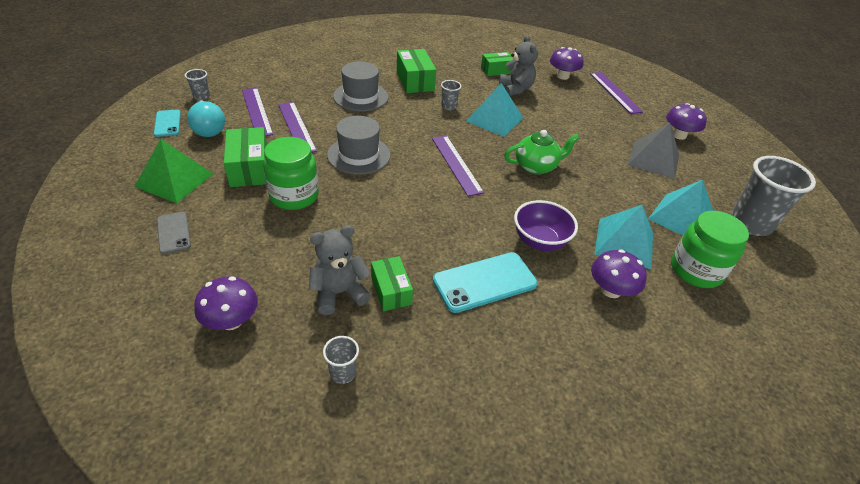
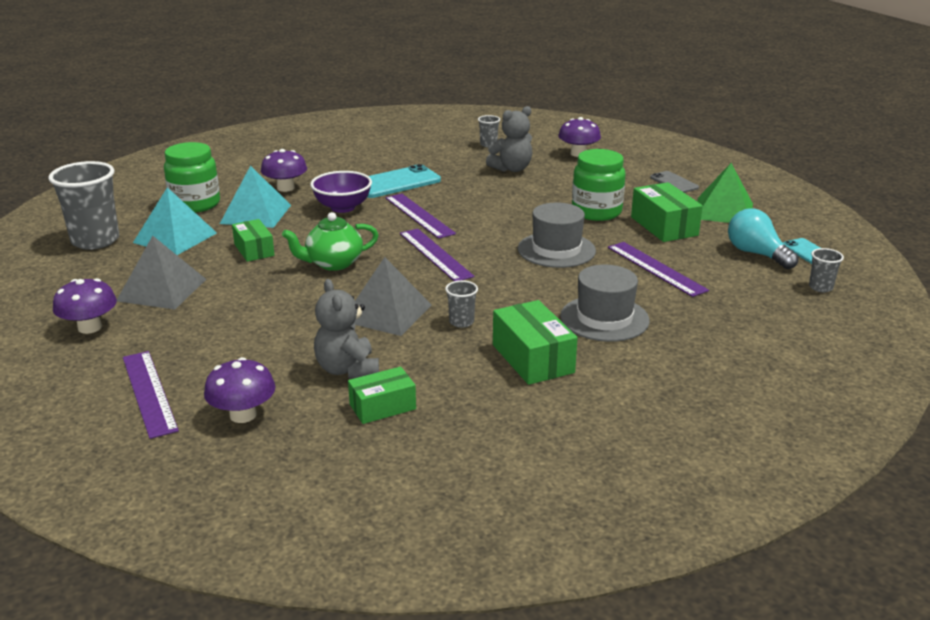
camera: 175 degrees right, 15 degrees down
(257, 111) = (726, 279): purple ruler -> purple ruler (419, 215)
(391, 291) = (472, 173): green box -> green box (254, 250)
(494, 119) = (387, 313): turquoise pyramid -> grey pyramid

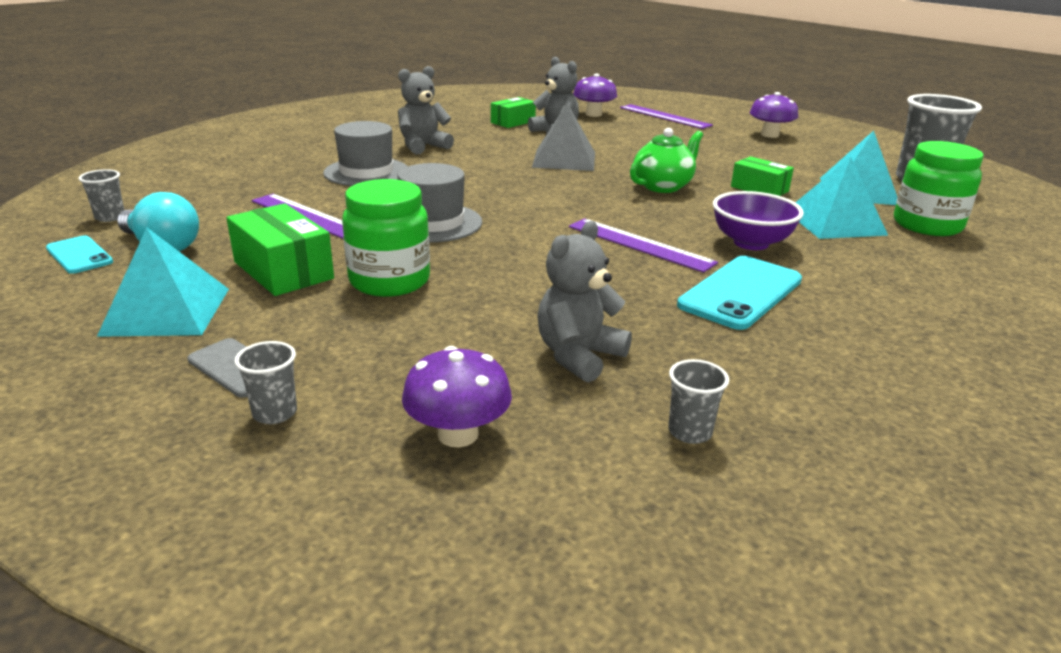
camera: 160 degrees right, 0 degrees up
(162, 290) = (771, 156): grey pyramid -> none
(285, 188) = (875, 261): purple mushroom -> none
(435, 254) = (570, 204): purple ruler -> none
(461, 322) = (495, 160): grey cup -> grey cup (275, 413)
(532, 358) = (423, 147): green box -> grey teddy bear
(724, 211) = (166, 311): green pyramid -> turquoise pyramid

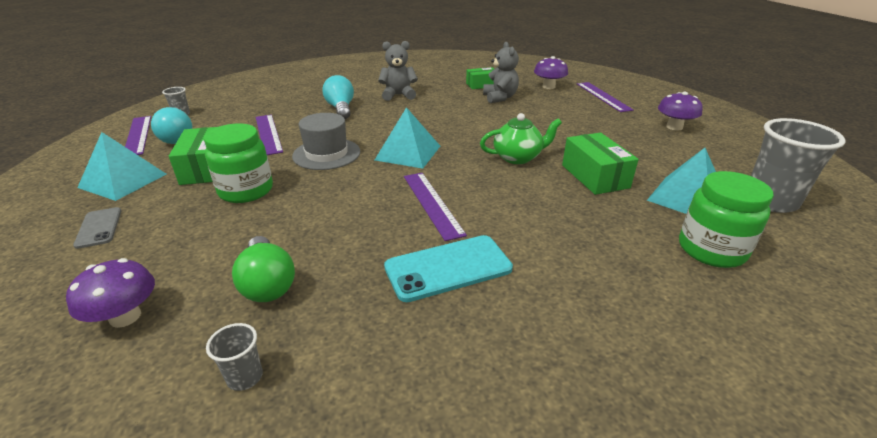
camera: 30 degrees right, 5 degrees up
(79, 255) = (138, 135): turquoise phone -> purple ruler
(275, 413) = (73, 264): grey cup -> none
(366, 172) = (341, 109): grey hat -> turquoise light bulb
(564, 159) = (476, 121): grey pyramid -> none
(578, 356) = (267, 283): grey teddy bear -> green light bulb
(751, 243) = (518, 225): purple bowl -> none
(759, 189) = (594, 176): green box -> green box, size x1.51
(835, 222) = (620, 224): turquoise pyramid -> turquoise pyramid (408, 153)

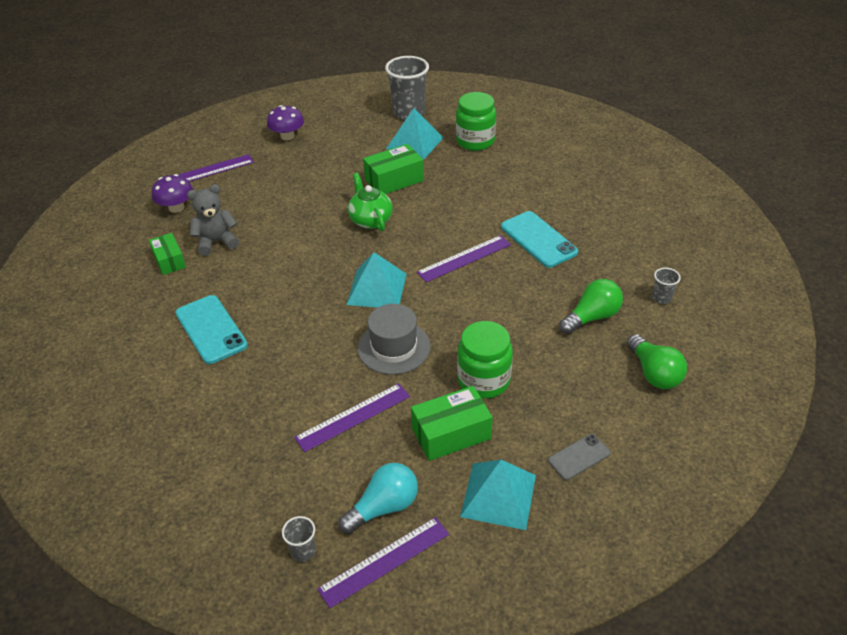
camera: 100 degrees left, 10 degrees up
(125, 317) = (654, 373): purple mushroom -> green light bulb
(341, 109) = (263, 373): turquoise light bulb -> none
(398, 95) = (211, 329): grey teddy bear -> turquoise phone

